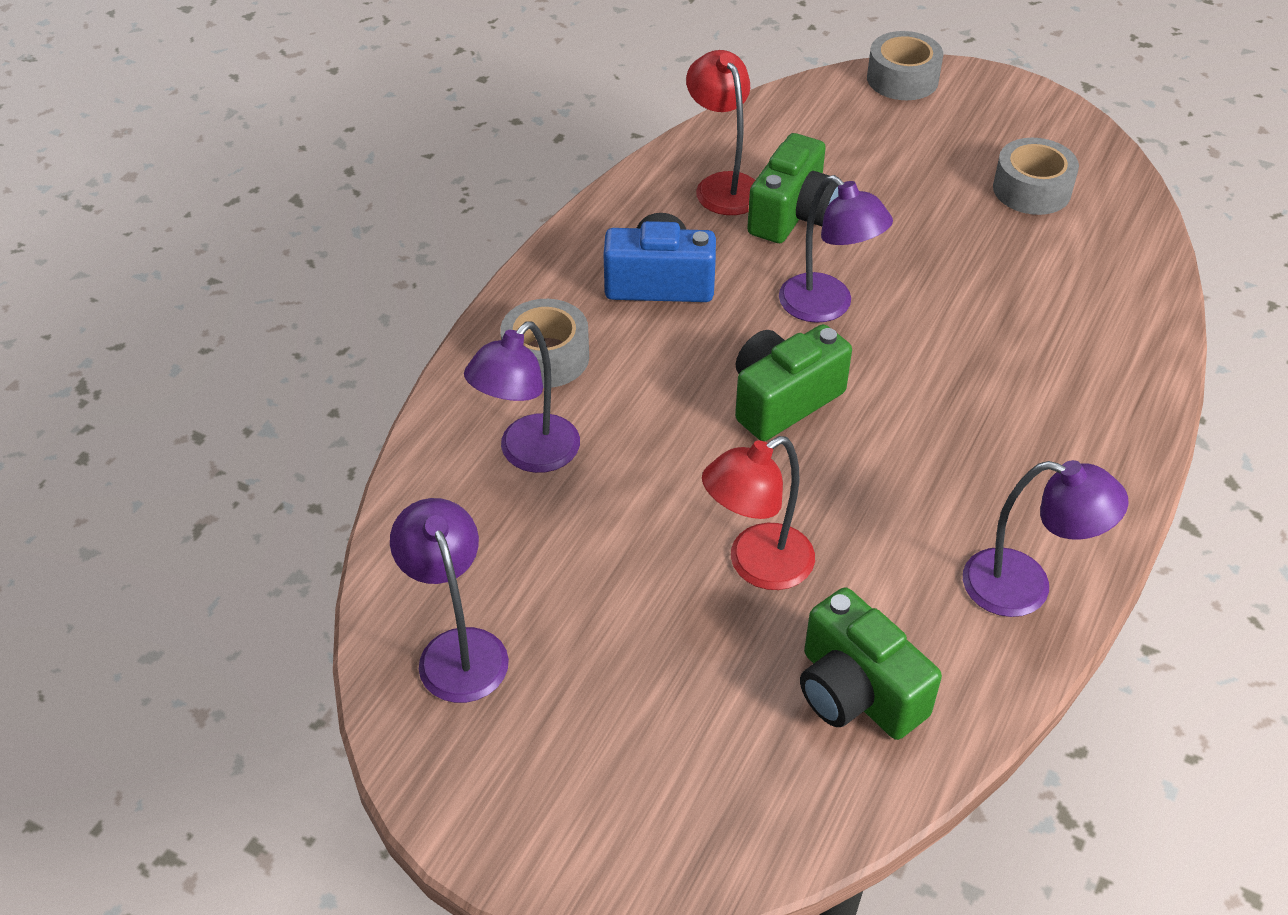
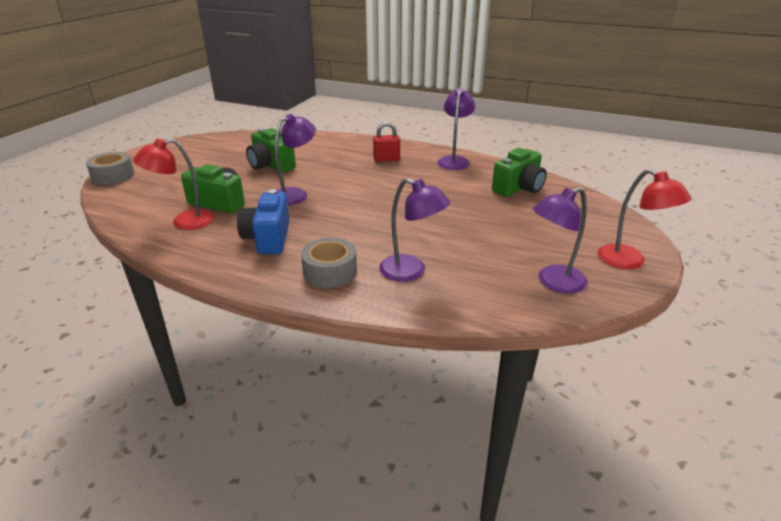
camera: 95 degrees left, 15 degrees down
(756, 565) = (465, 208): red lamp -> red lamp (630, 261)
(783, 400) = (361, 203): green camera -> green camera (271, 165)
(1018, 453) = (386, 159): none -> red padlock
(1031, 189) = (221, 152): grey tape -> none

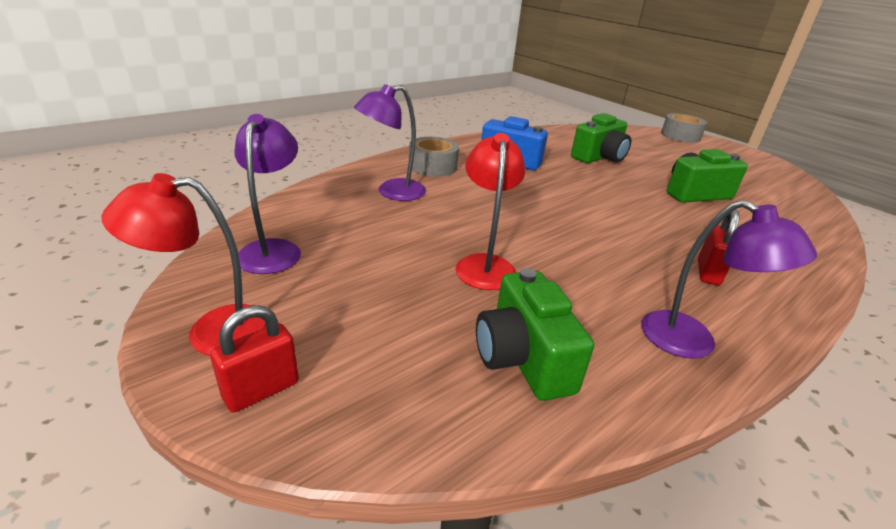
camera: 115 degrees right, 0 degrees up
(184, 222) = (566, 142): red lamp -> red lamp (485, 264)
(295, 194) = (602, 187): purple lamp -> none
(626, 232) = (261, 390): none -> red padlock

